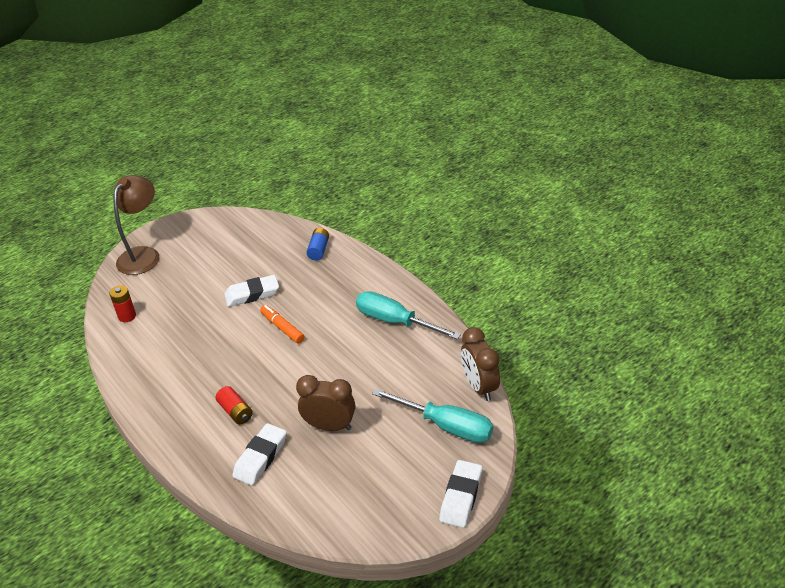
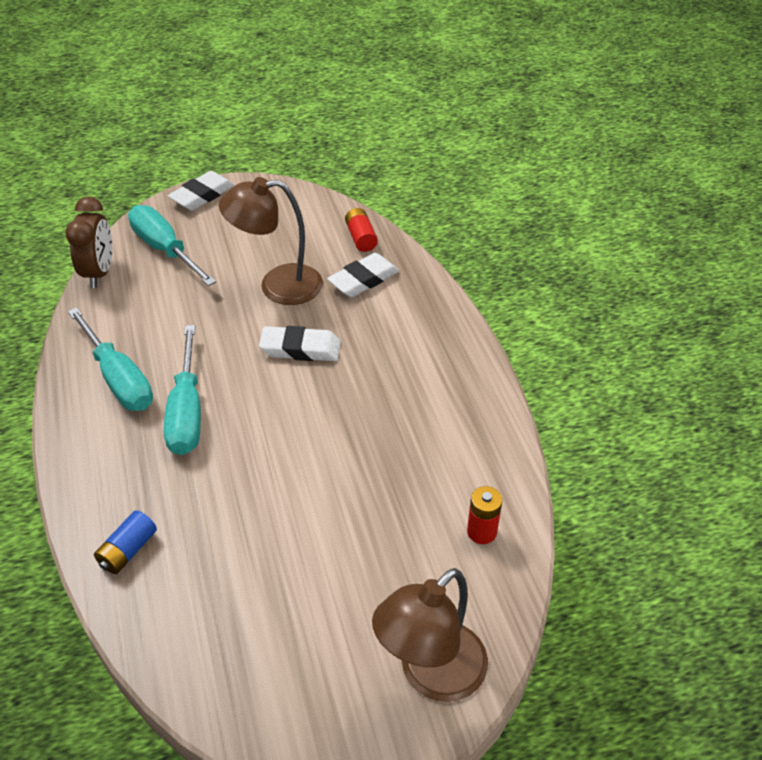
camera: 160 degrees left, 5 degrees up
(235, 411) = (371, 333): red battery -> red battery (361, 238)
(252, 294) = (277, 498): white eraser -> white eraser (300, 349)
(282, 328) = (264, 423): orange marker -> none
(329, 426) = (278, 286): brown clock -> brown lamp
(335, 318) = (187, 412): none -> turquoise screwdriver

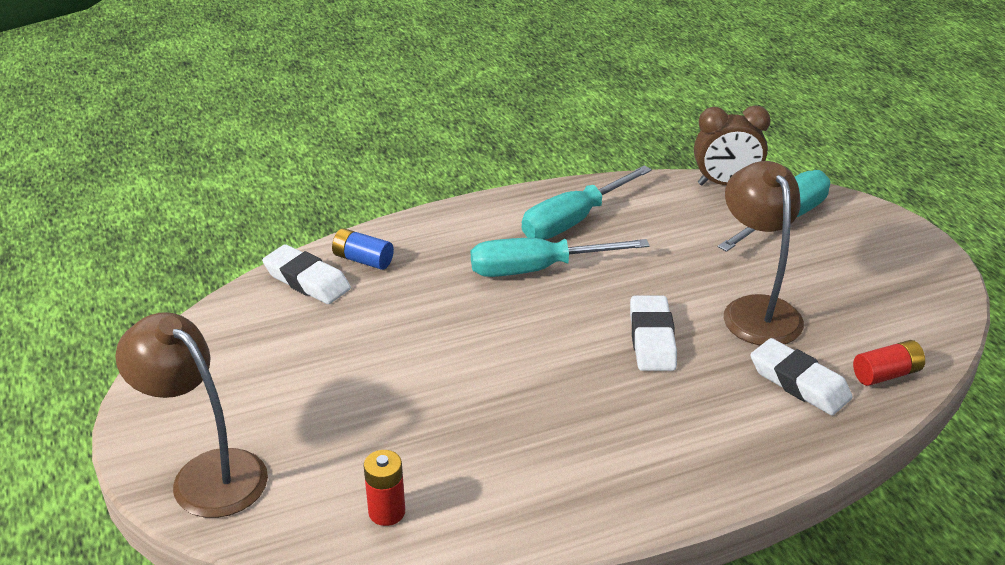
camera: 85 degrees right, 10 degrees down
(202, 195) = (898, 231): white eraser -> white eraser (307, 280)

